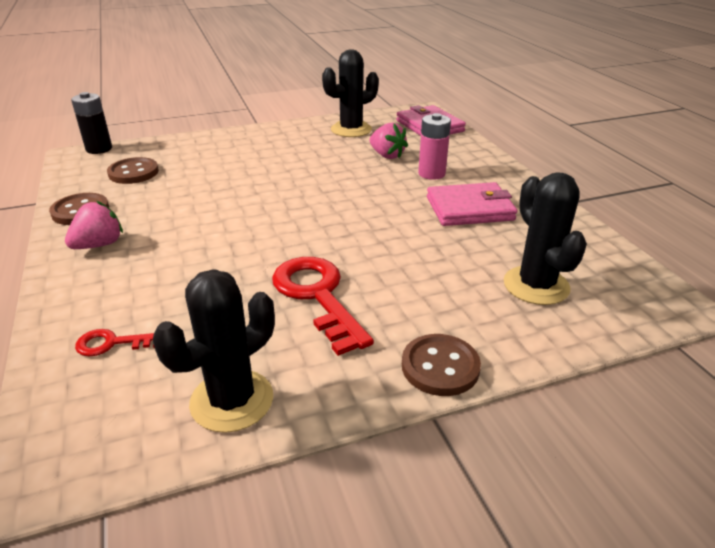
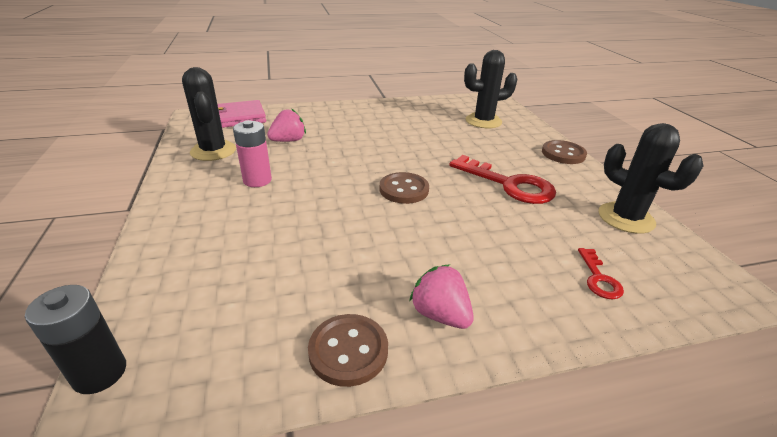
camera: 85 degrees left, 0 degrees up
(133, 173) = (238, 310): brown button -> brown button (404, 190)
(317, 296) = (509, 184): red key -> red key turned 120 degrees counterclockwise
(431, 174) = (333, 128): pink battery -> pink battery (257, 180)
(469, 209) = (393, 124): pink wallet -> none

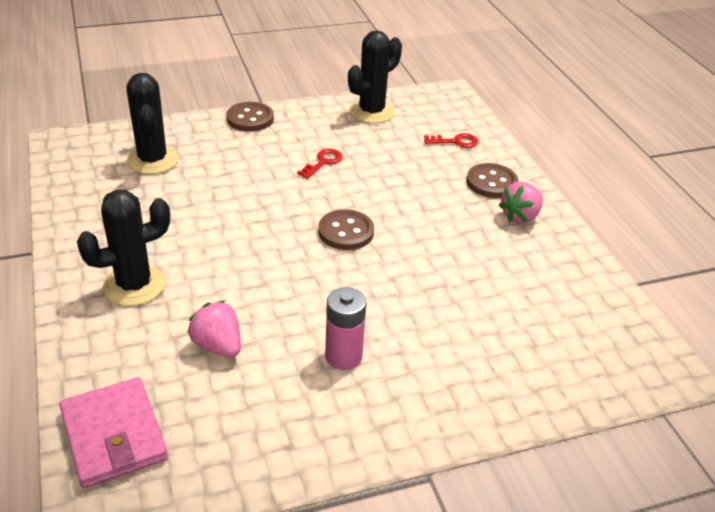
camera: 95 degrees left, 5 degrees up
(100, 373) = (648, 386): black battery -> none
(213, 151) = (258, 429): black cactus -> black cactus (134, 285)
(348, 351) = (571, 259): brown button -> brown button (491, 182)
(509, 184) = (323, 162): red key -> red key, size x0.49

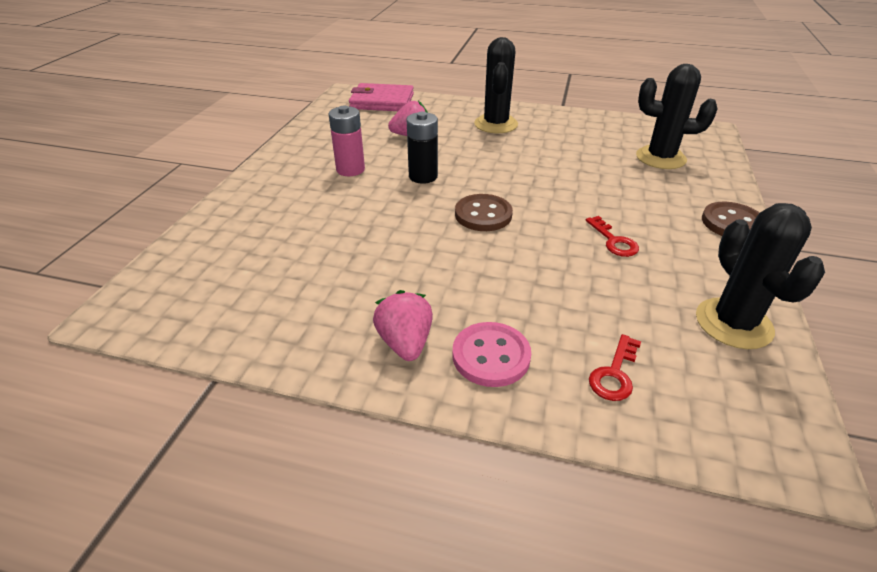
camera: 125 degrees right, 0 degrees up
(311, 293) = (423, 176): none -> black battery
(491, 182) = (491, 356): brown button -> pink button

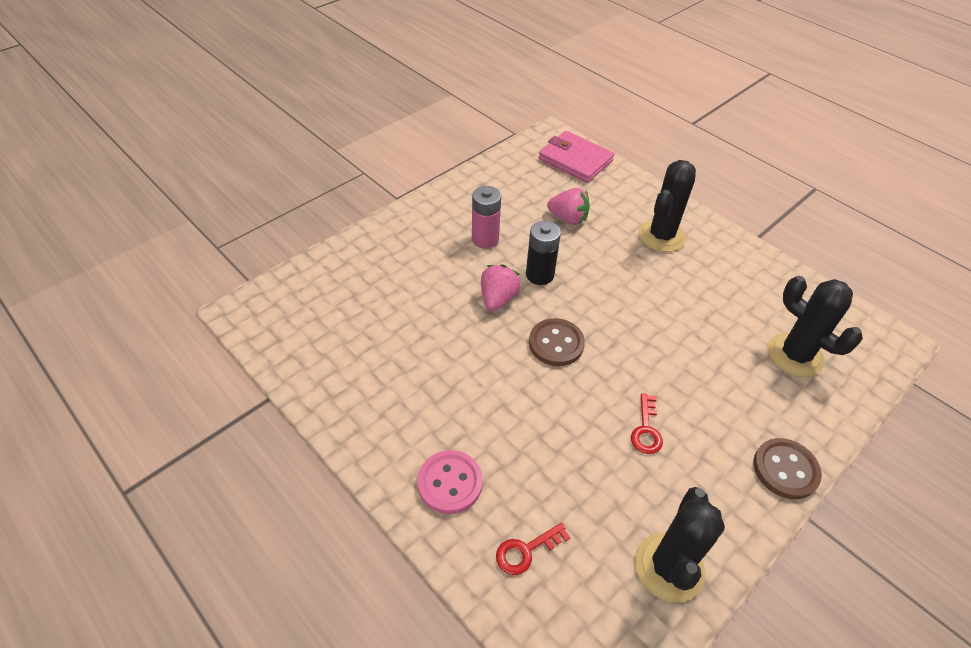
camera: 30 degrees right, 10 degrees up
(405, 343) = (401, 437): pink strawberry -> pink strawberry (498, 299)

